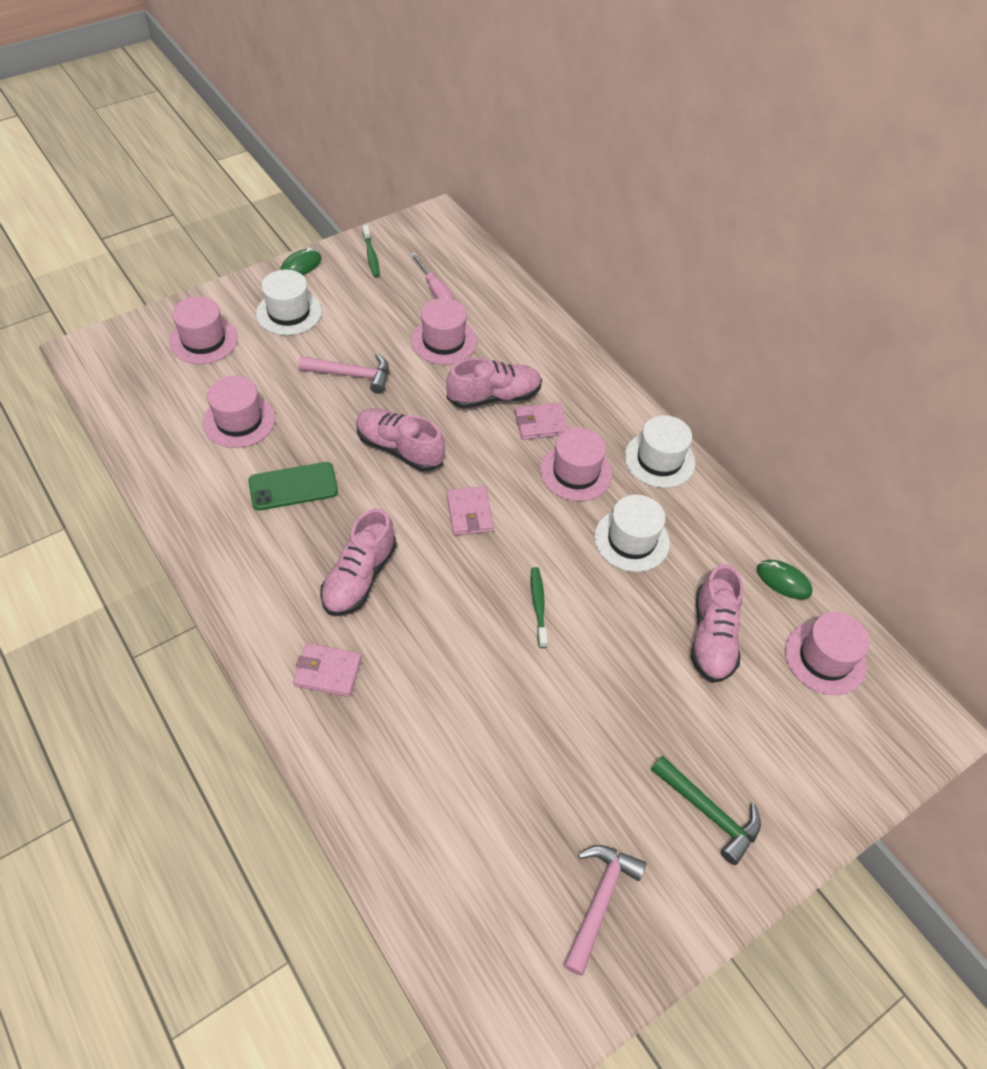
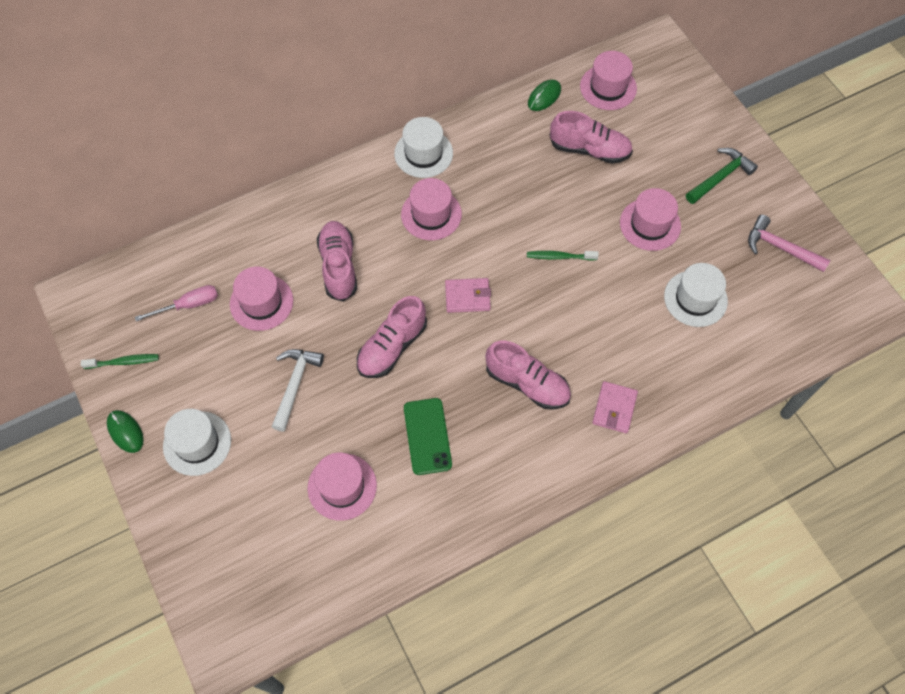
camera: 80 degrees left, 10 degrees up
(203, 340) = (225, 527): pink hat -> pink hat (650, 224)
(351, 375) = (295, 385): pink hammer -> white hammer
(540, 424) = (375, 233): pink wallet -> none
(631, 540) = (502, 185): white hat -> white hat (695, 298)

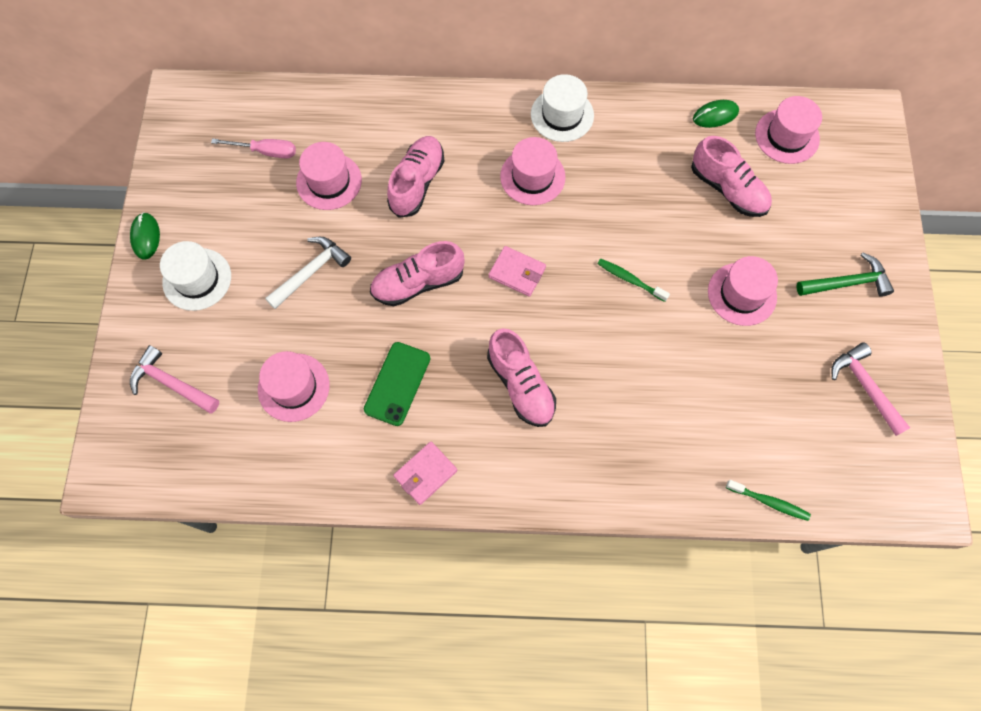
camera: 30 degrees right, 5 degrees up
(123, 362) = (182, 174): green toothbrush -> green toothbrush (769, 502)
(232, 542) = (172, 383): none -> pink hammer
(614, 408) = (589, 455): pink wallet -> pink wallet (425, 474)
(695, 298) = (741, 391): white hat -> none

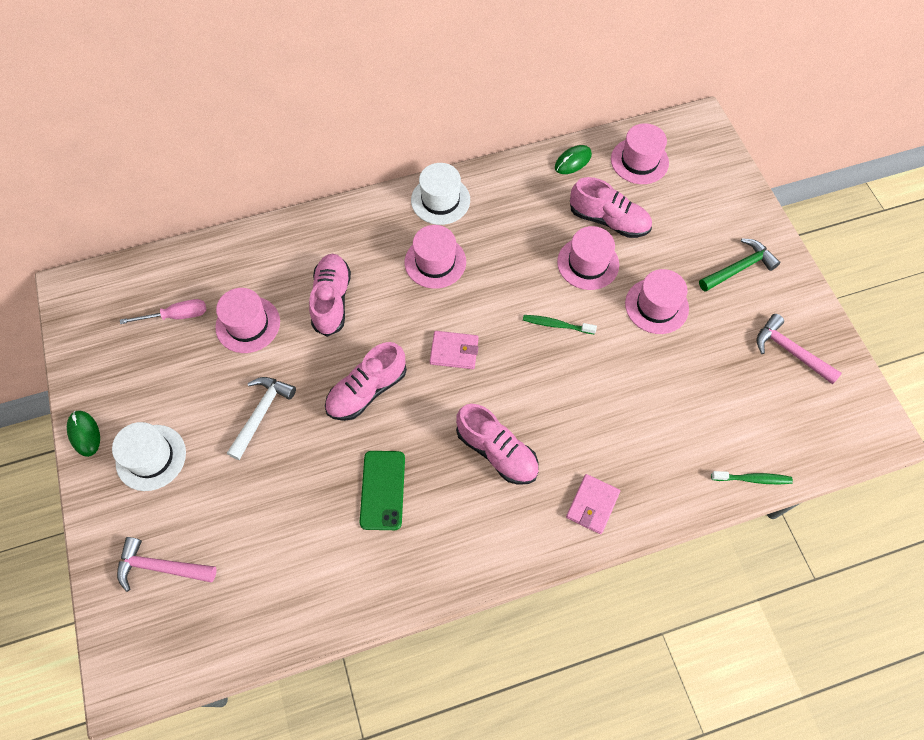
camera: 20 degrees left, 5 degrees down
(293, 387) = (284, 528): pink hat -> pink hat (588, 263)
(425, 474) = (441, 565): pink wallet -> pink wallet (592, 505)

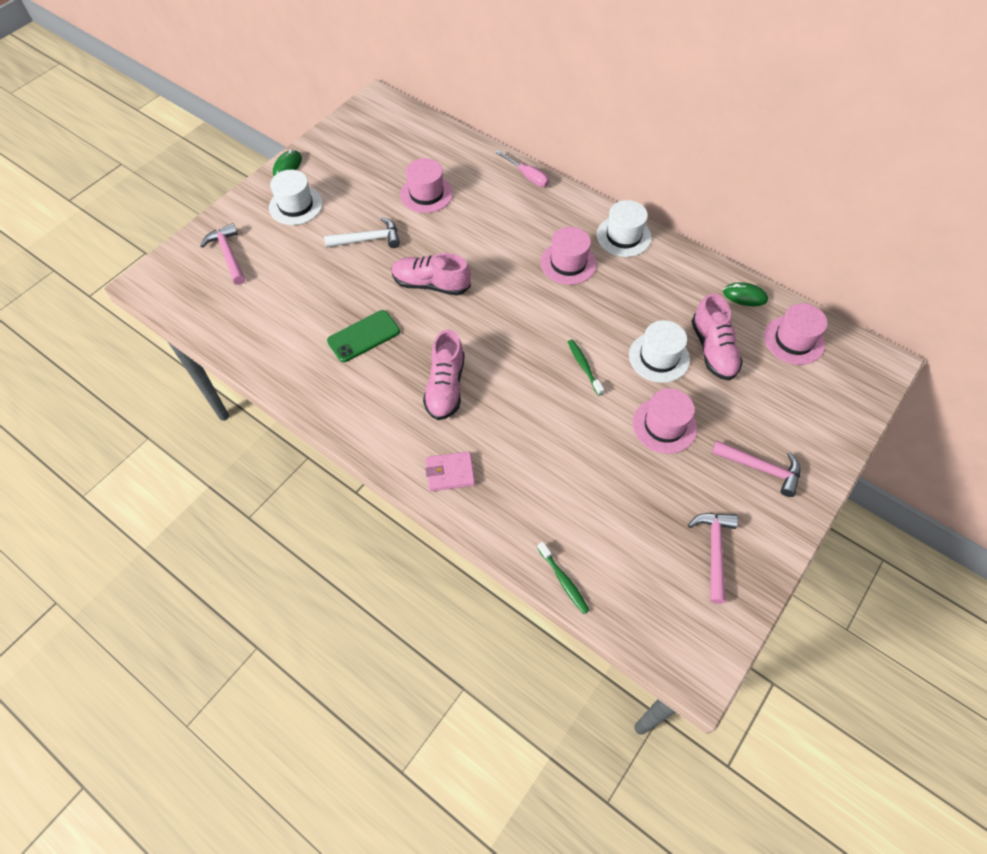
camera: 55 degrees right, 5 degrees down
(176, 316) = (402, 157): pink screwdriver -> pink screwdriver (527, 176)
(332, 300) = (483, 225): pink shoe -> none
(454, 351) = (505, 316): pink wallet -> none
(588, 263) = (659, 357): pink hat -> white hat
(739, 268) = (760, 468): green hammer -> pink hammer

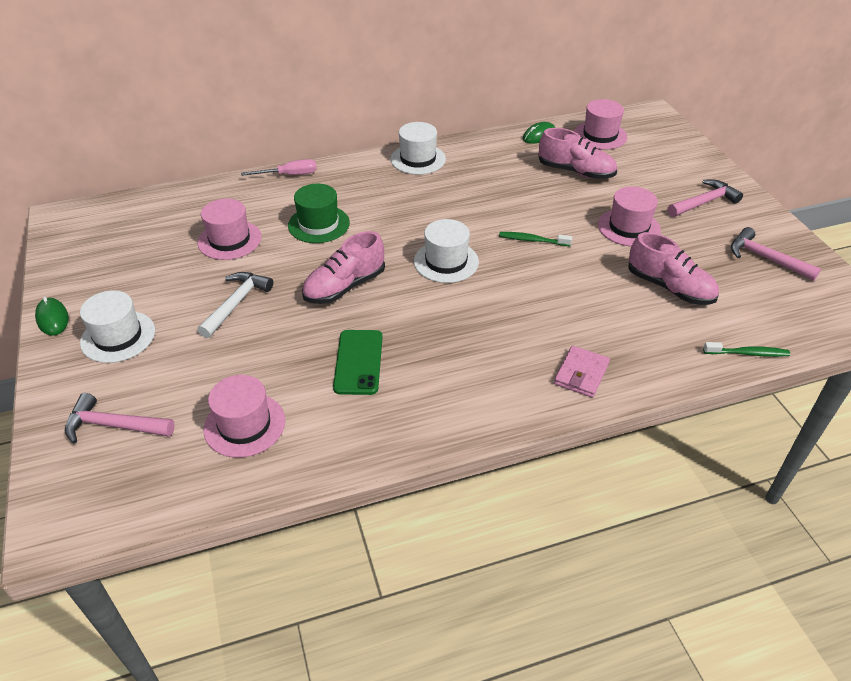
camera: 55 degrees left, 15 degrees down
(445, 387) = (478, 332): pink shoe -> pink shoe (669, 287)
(485, 228) = (318, 224): none -> green hat
(568, 263) = (413, 198): pink hat -> pink hat (244, 425)
(659, 357) = (559, 199): white hat -> white hat (446, 261)

